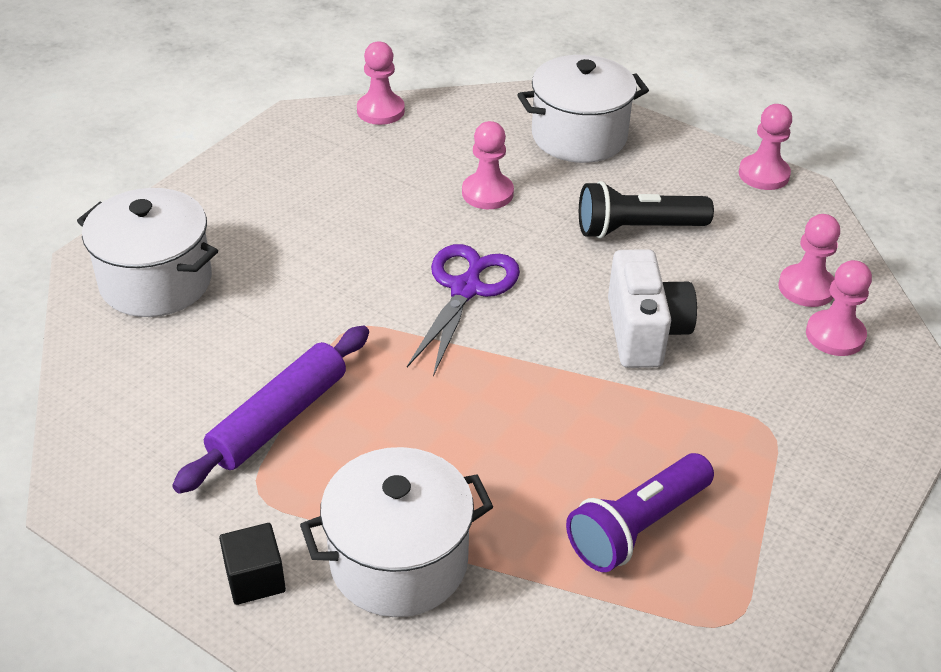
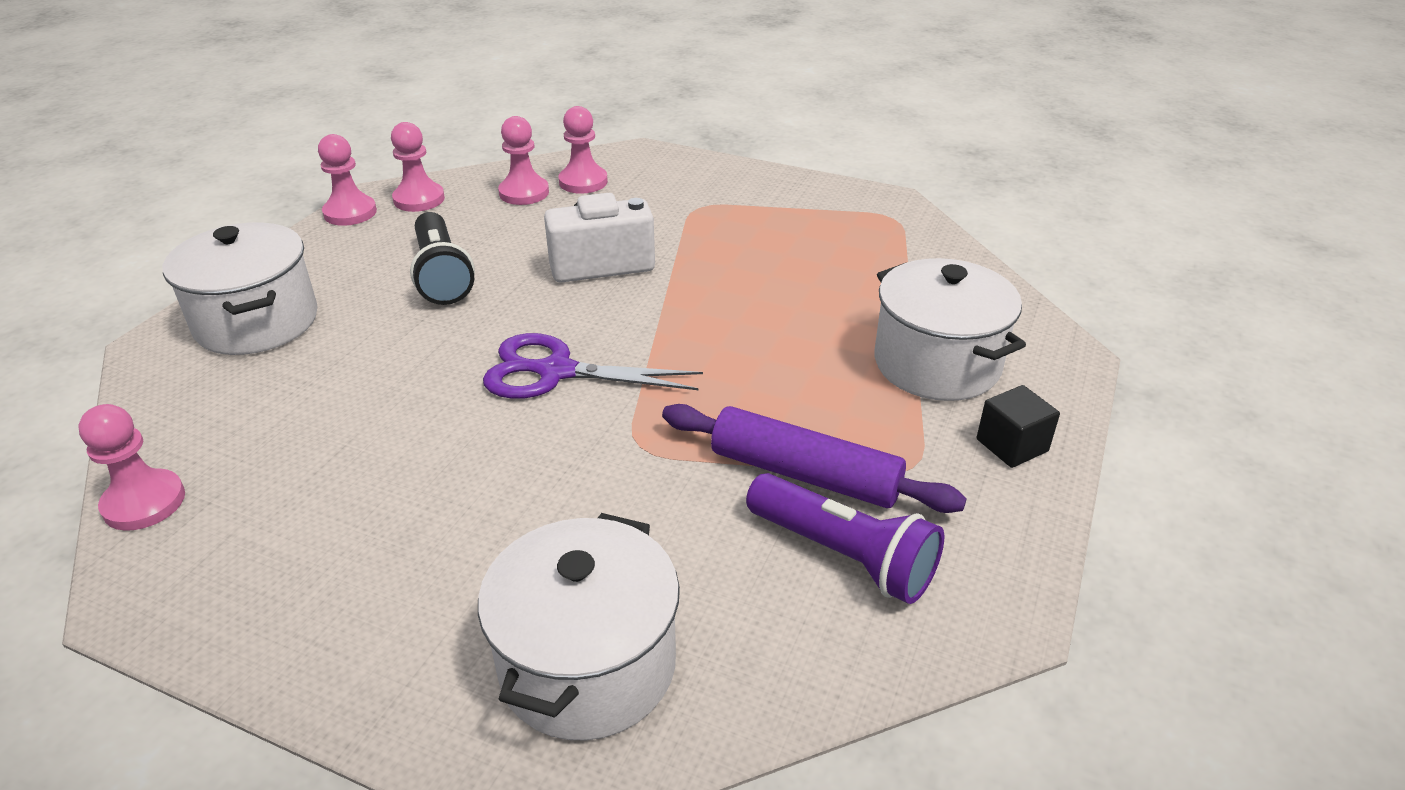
camera: 100 degrees left, 5 degrees down
(487, 193) = (371, 377): pink pawn -> pink pawn (419, 199)
(637, 527) = (831, 255): purple flashlight -> purple flashlight (844, 556)

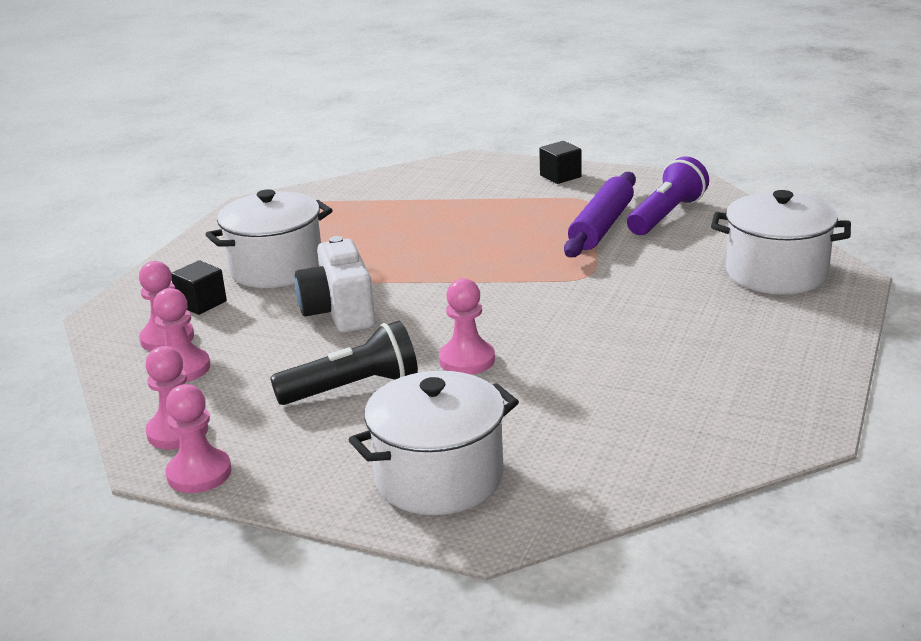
camera: 90 degrees left, 10 degrees down
(144, 502) = (712, 461): pink pawn -> pink pawn (467, 360)
(556, 372) = (506, 313): purple scissors -> none
(648, 192) = (201, 303): none -> black cube
(936, 364) = (482, 192): white pot -> white pot (276, 268)

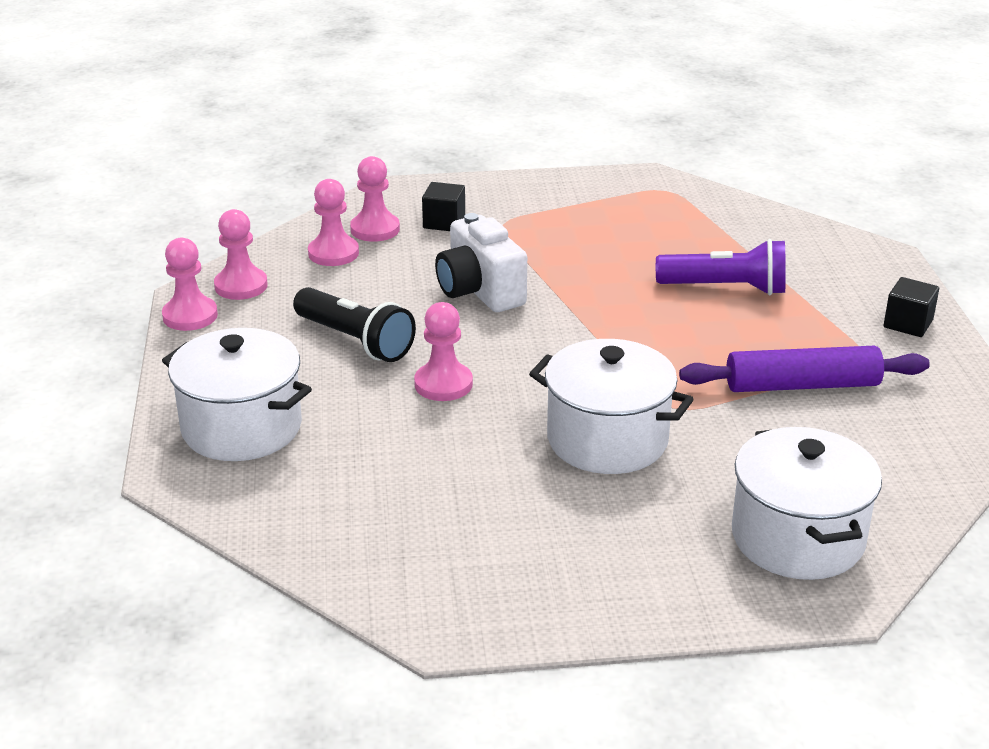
camera: 60 degrees right, 5 degrees up
(276, 268) = (536, 233): white pot -> white pot (607, 439)
(339, 312) = (479, 291): white camera -> white camera turned 75 degrees counterclockwise
(666, 215) = (878, 422): purple flashlight -> purple flashlight (726, 288)

